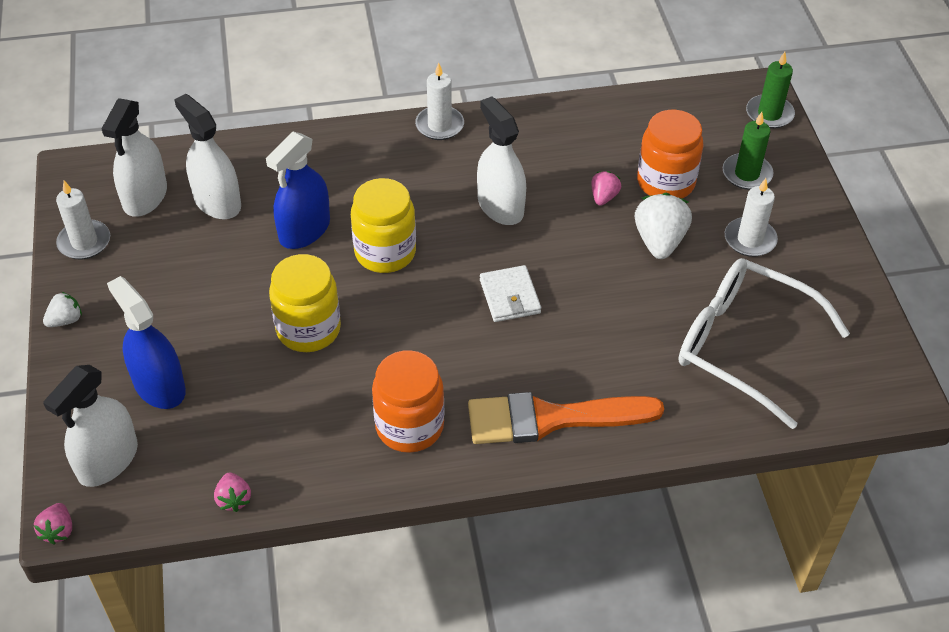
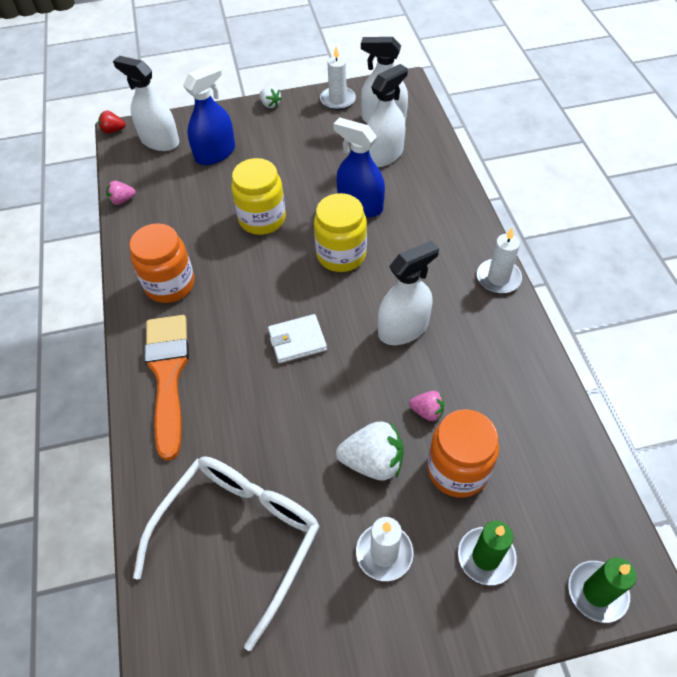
camera: 90 degrees right, 5 degrees up
(58, 531) = (113, 130): pink strawberry -> red strawberry

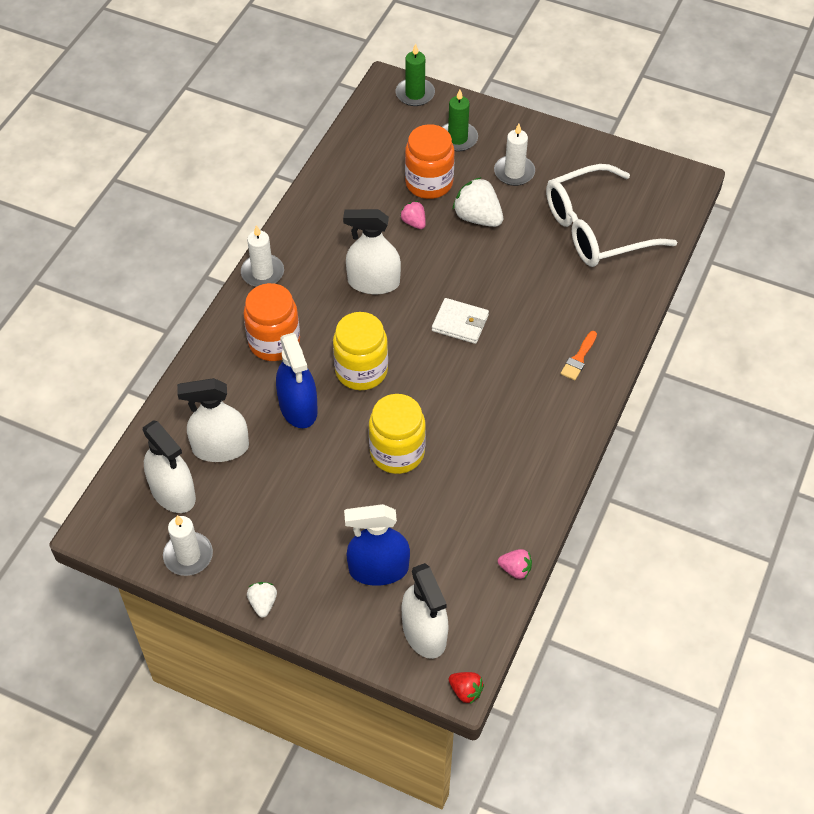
camera: 145 degrees left, 0 degrees up
(168, 375) = (578, 358): orange brush -> orange brush, size x0.43
(170, 284) = (528, 438): orange jar -> orange jar (274, 342)

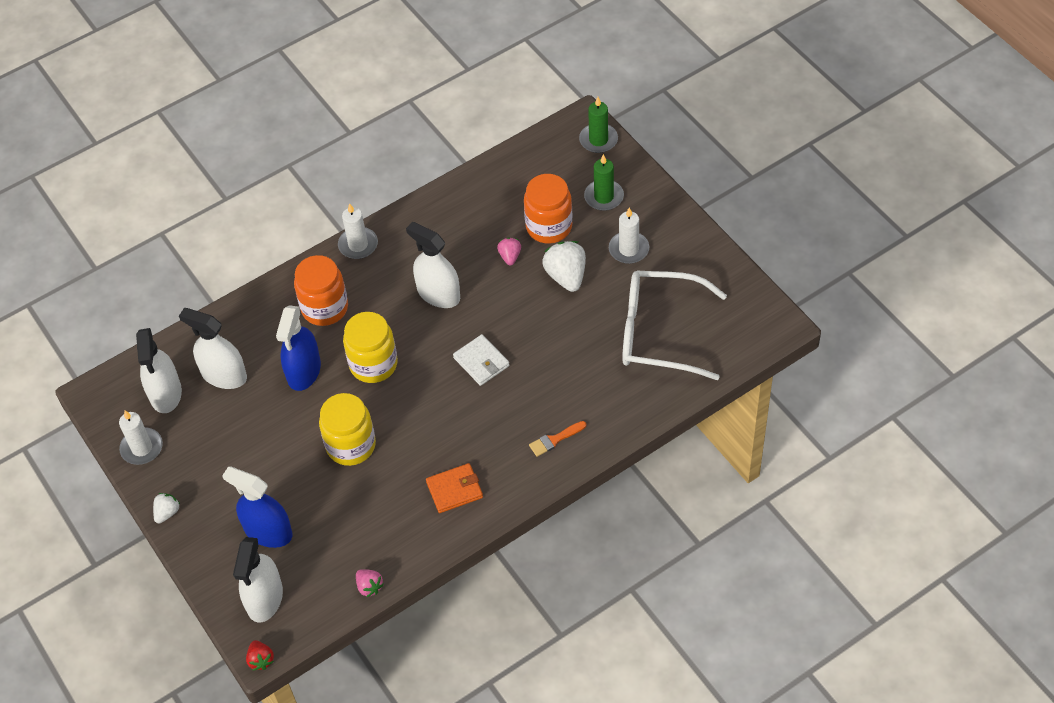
camera: 35 degrees right, 0 degrees up
(525, 444) = (454, 490): none -> orange wallet

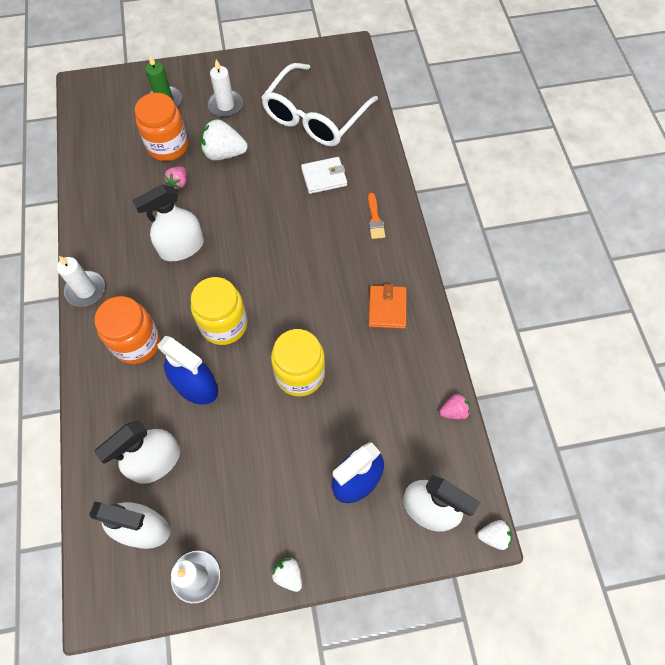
camera: 70 degrees left, 10 degrees up
(261, 660) = (493, 536): red strawberry -> white strawberry
(481, 362) = (271, 242): white wallet -> white wallet (324, 177)
(510, 256) = (179, 183): pink strawberry -> pink strawberry turned 90 degrees counterclockwise
(598, 140) = (107, 83): green candle -> none

